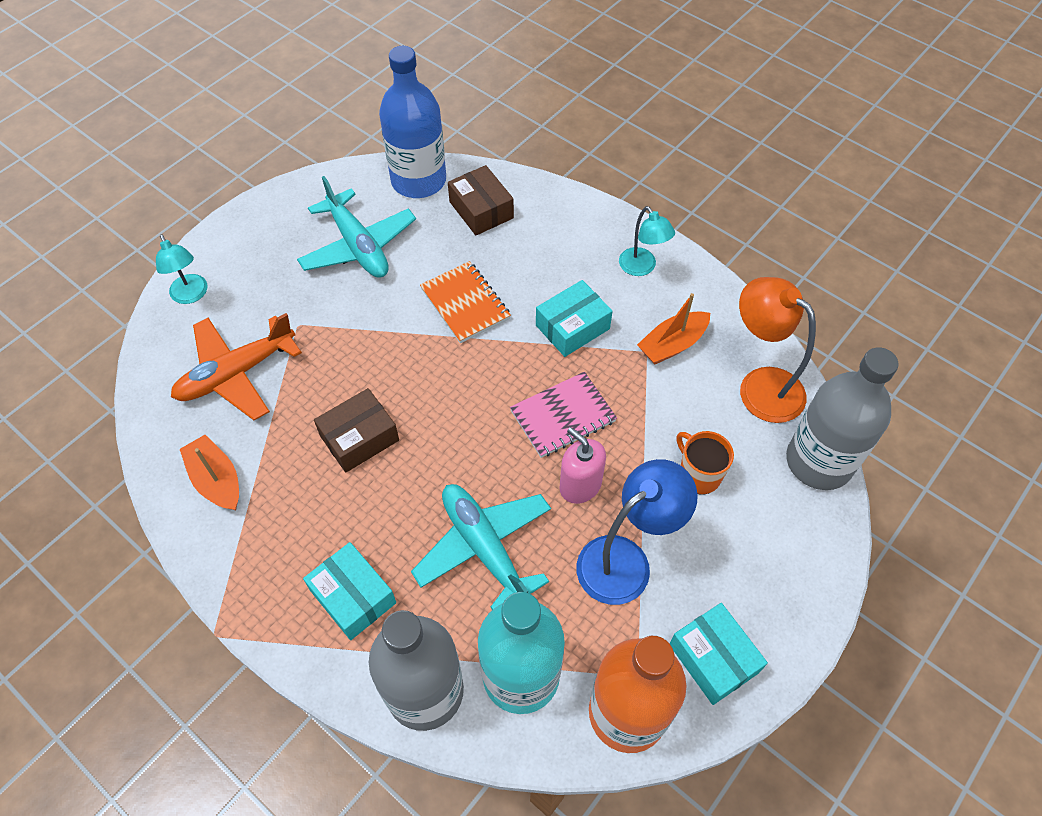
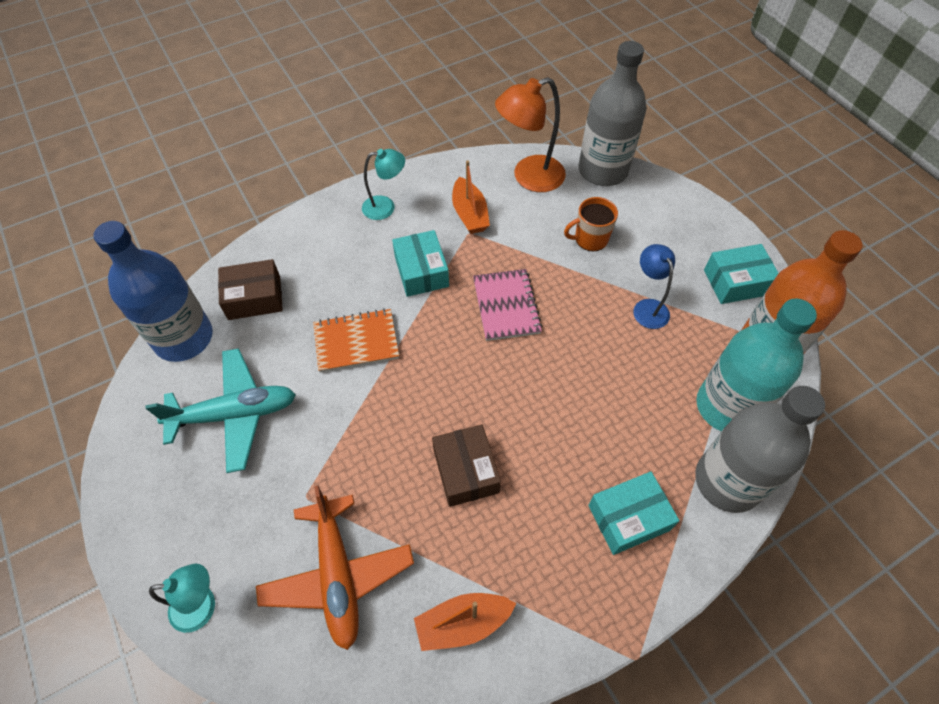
camera: 70 degrees left, 0 degrees up
(484, 548) = (610, 400): turquoise plane -> none
(580, 485) = (574, 315): pink soap dispenser -> none
(625, 560) = (647, 307): blue lamp -> blue lamp, size x0.62

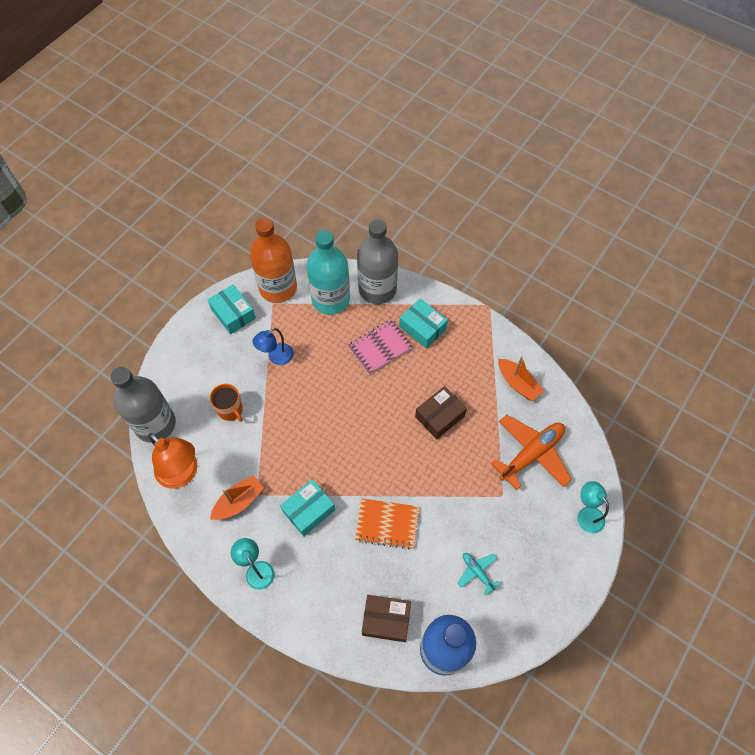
camera: 115 degrees left, 5 degrees up
(235, 414) = (477, 572): turquoise plane -> turquoise plane, size x0.49
(254, 298) = (386, 620): brown box -> brown box turned 45 degrees counterclockwise
(356, 342) = (387, 524): orange notebook -> orange notebook turned 45 degrees counterclockwise
(506, 306) = (313, 441): pink notebook -> pink notebook (380, 348)

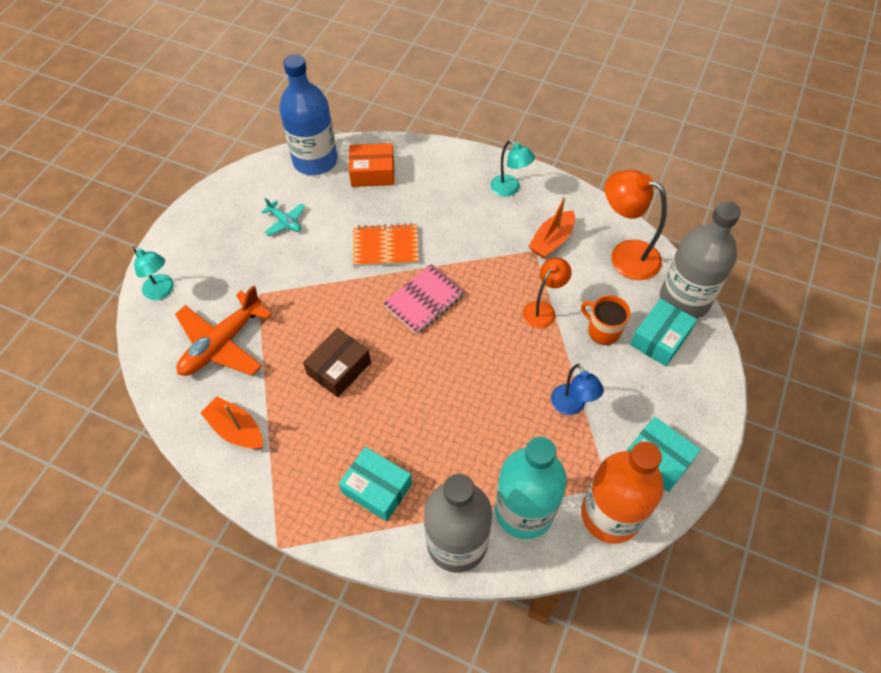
camera: 170 degrees right, 5 degrees down
(270, 436) = (543, 310): none -> orange lamp
(276, 357) = (571, 406): blue lamp -> blue lamp turned 120 degrees clockwise
(309, 510) = (473, 245): turquoise box -> turquoise box (659, 338)
(380, 348) = (433, 446): pink notebook -> pink notebook (424, 300)
(386, 620) = (372, 173): brown box -> orange box

